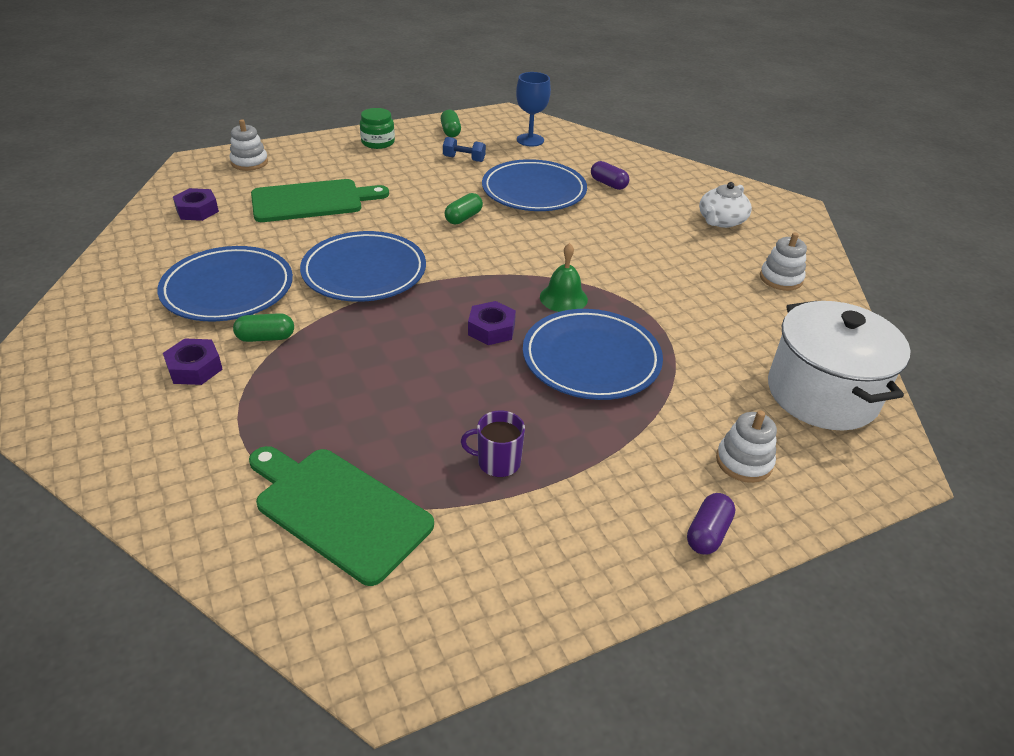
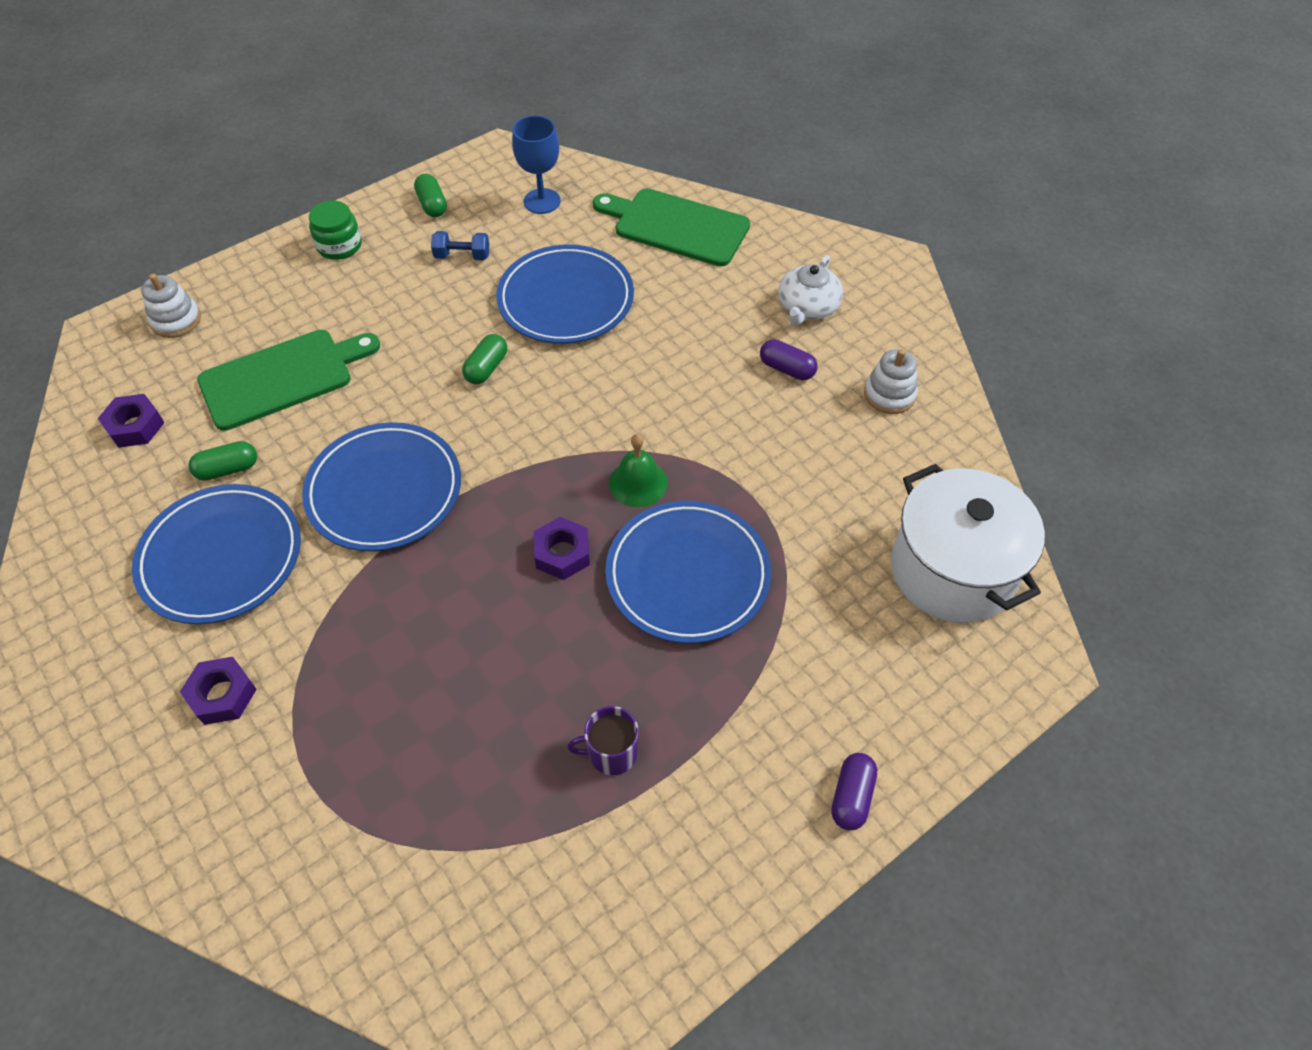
camera: 10 degrees left, 15 degrees up
(266, 337) = (294, 627): green capsule -> green capsule (228, 469)
(338, 510) = (451, 861): green cutting board -> green cutting board (676, 226)
(608, 184) = (658, 267): purple capsule -> purple capsule (787, 369)
(744, 462) = (878, 690): white stacking toy -> none

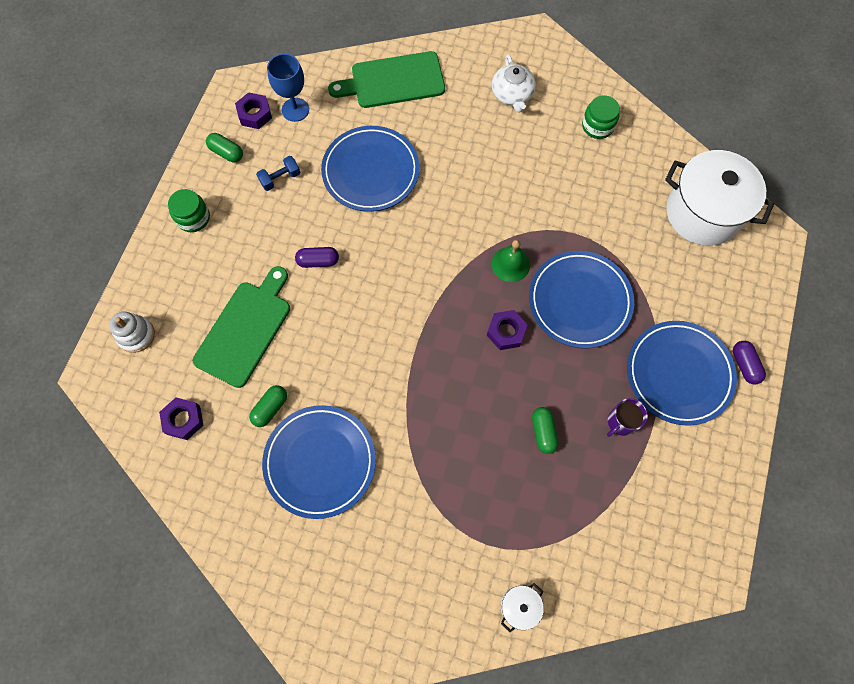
camera: 35 degrees left, 15 degrees up
(222, 695) = (398, 534): purple nut -> purple nut (255, 114)
(273, 887) = (519, 606): none -> white pot
(384, 491) = (376, 360): blue plate -> blue plate (679, 374)
(486, 368) = (364, 246): green capsule -> green capsule (543, 432)
(787, 369) = (532, 142): purple capsule -> purple capsule (318, 261)
(889, 394) = (597, 126): white stacking toy -> green jar

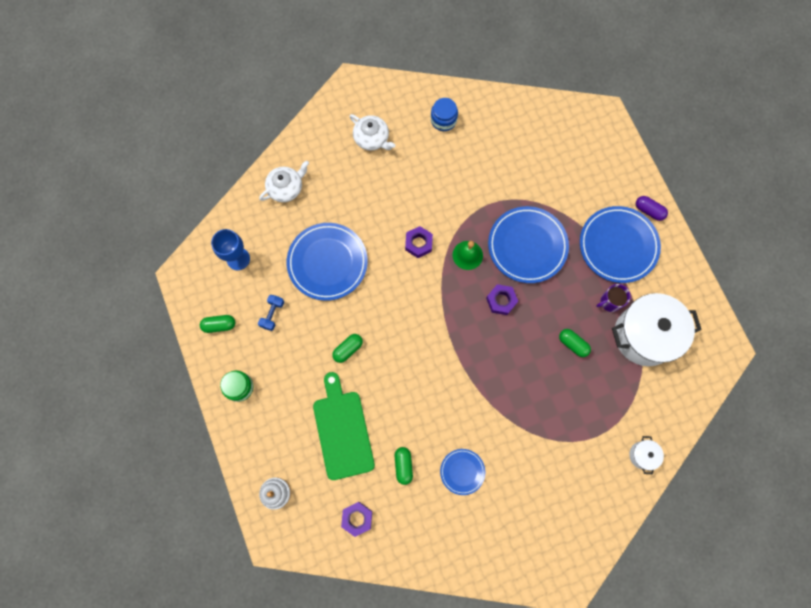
camera: 40 degrees left, 5 degrees up
(255, 114) = (213, 283): purple nut -> purple nut (418, 243)
(318, 261) = (348, 349): purple capsule -> green capsule
(320, 462) = (462, 471): blue plate -> blue plate, size x0.52
(393, 81) = (286, 188): green cutting board -> white teapot
(597, 126) = (443, 120): green jar -> blue jar
(621, 422) = (610, 302): purple mug -> purple mug turned 60 degrees clockwise
(703, 213) = (552, 131): white pot -> white pot (644, 335)

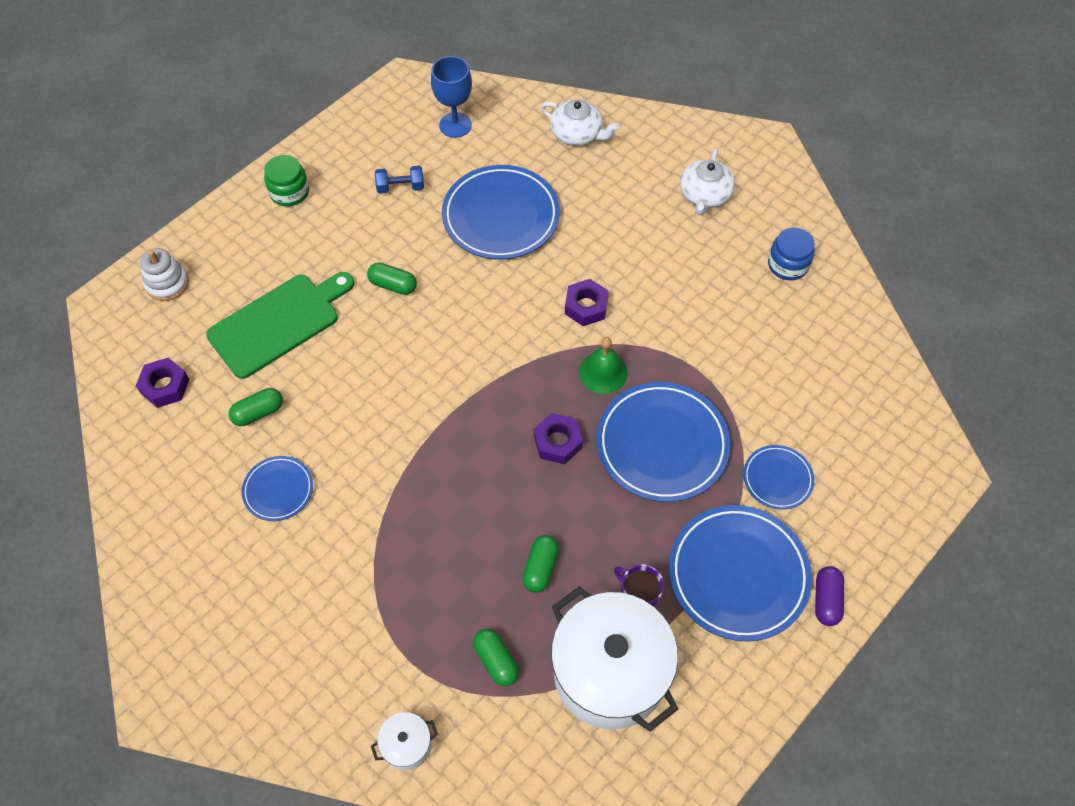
camera: 65 degrees right, 15 degrees down
(219, 325) = (360, 141): green capsule -> green capsule (496, 661)
(573, 198) = (777, 478): none -> blue plate

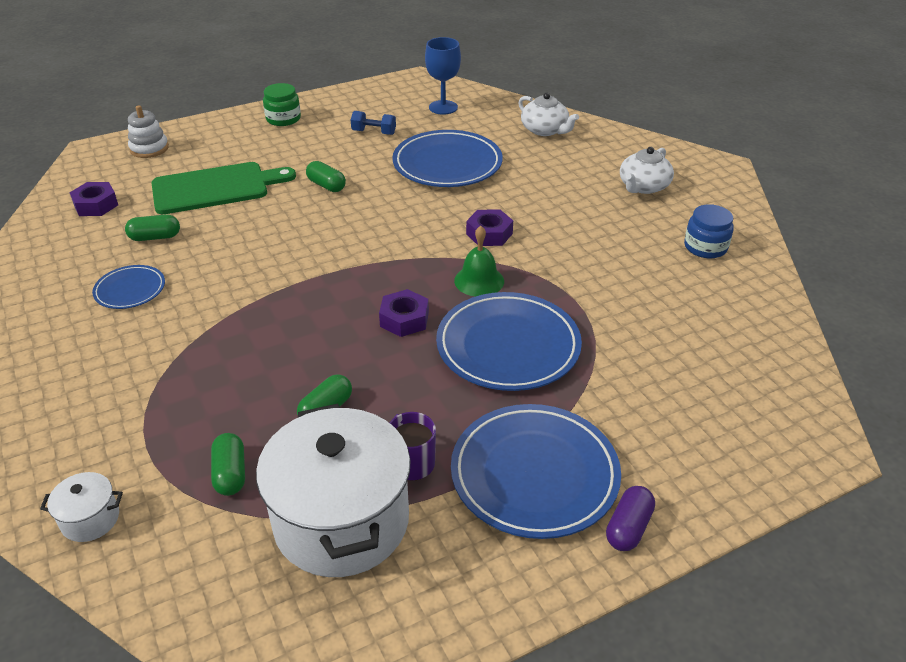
camera: 20 degrees right, 20 degrees down
(777, 478) = (619, 404): blue plate -> none

